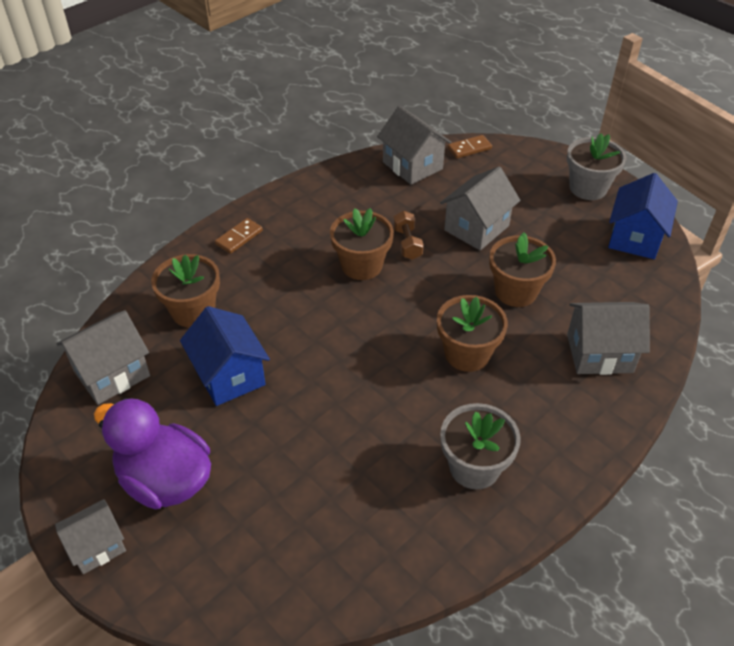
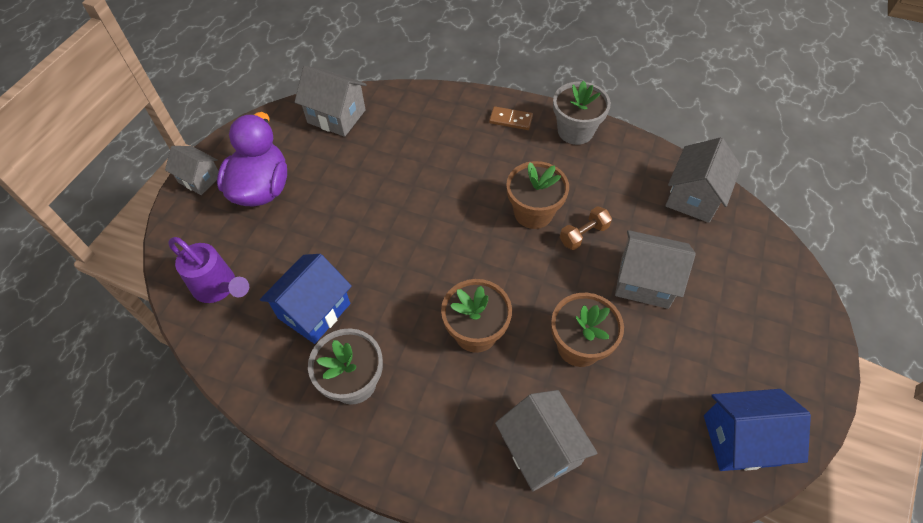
camera: 65 degrees right, 10 degrees up
(193, 311) = (417, 130): brown flower pot -> none
(229, 375) = (367, 180): blue house -> blue house (314, 311)
(286, 564) = (219, 288): none -> purple watering can
(469, 148) = (760, 233): brown domino -> none
(588, 188) = (788, 366): grey flower pot -> grey flower pot (575, 131)

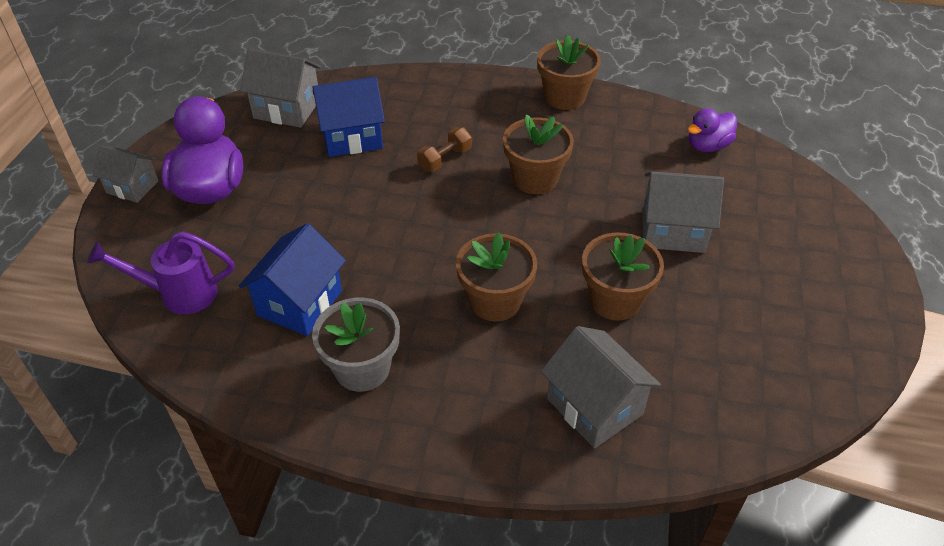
camera: 10 degrees left, 10 degrees down
(219, 288) = (178, 294): purple watering can -> purple watering can turned 150 degrees clockwise
(510, 120) = (490, 93): brown domino -> none
(575, 131) = (564, 97): grey flower pot -> brown flower pot
(583, 234) = (596, 193): brown dumbbell -> brown dumbbell (444, 159)
(693, 197) = (707, 146): grey house -> purple duck
(741, 440) = (811, 367): blue house -> blue house (352, 137)

